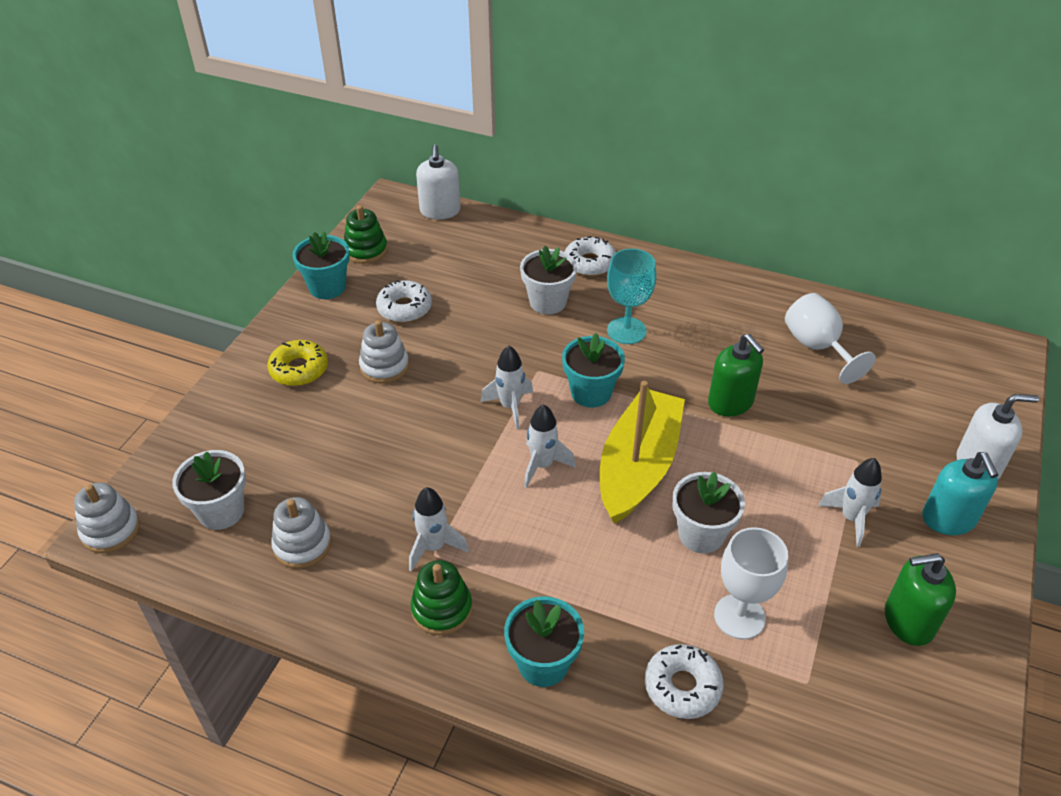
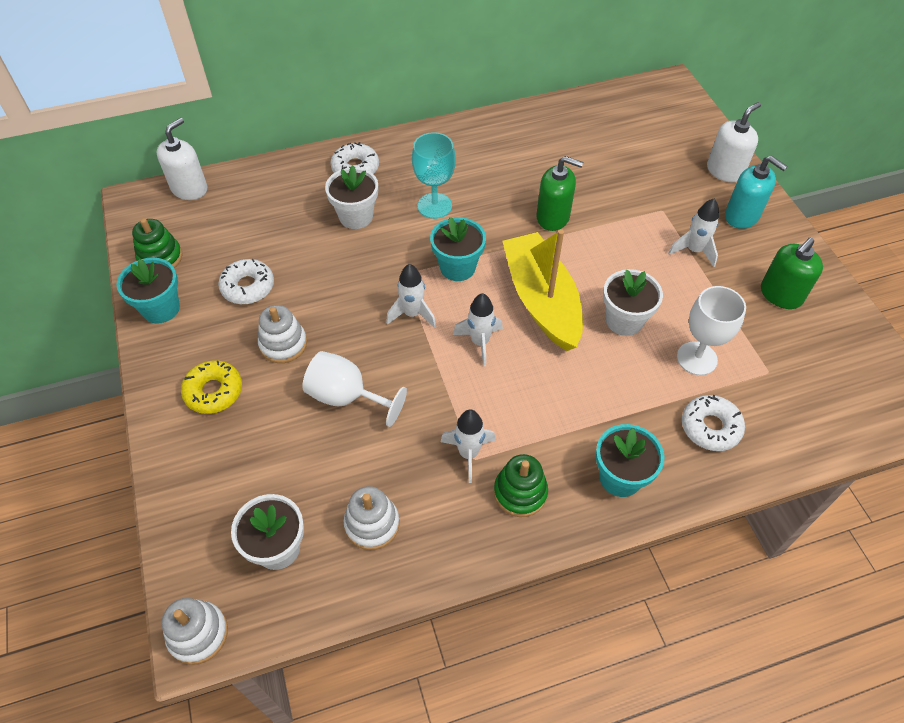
camera: 40 degrees left, 10 degrees up
(440, 211) = (189, 189): white soap dispenser -> white soap dispenser turned 105 degrees counterclockwise
(817, 347) = (567, 145): white goblet -> white goblet (347, 397)

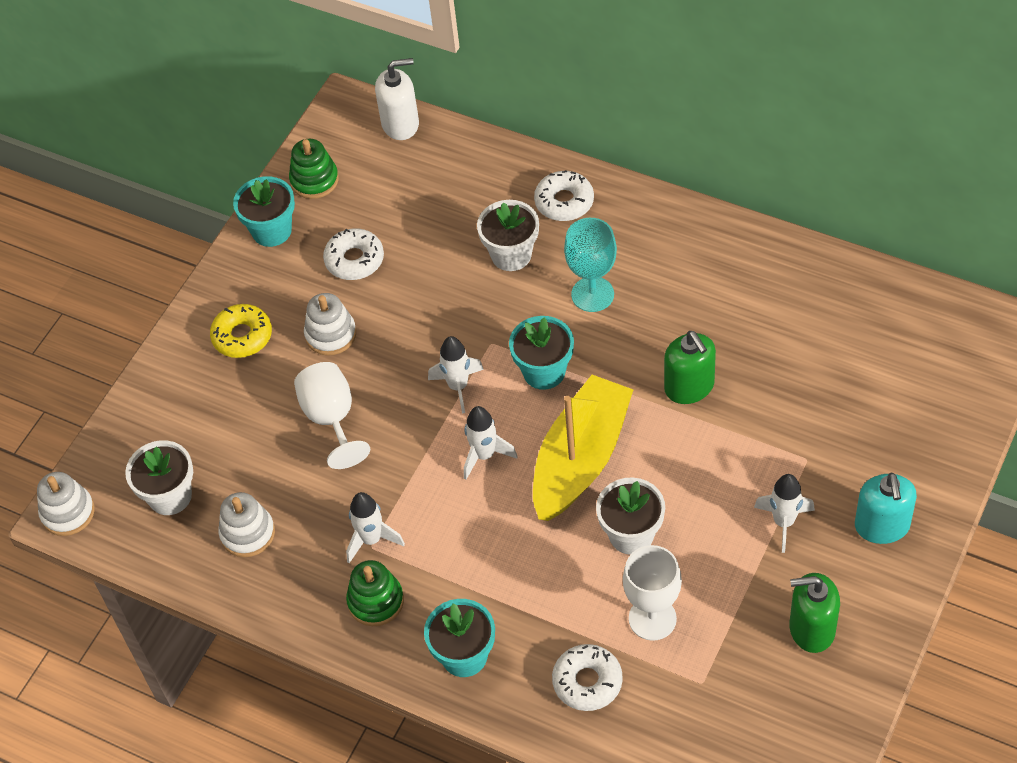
camera: 50 degrees right, 0 degrees up
(725, 171) = (931, 467): white soap dispenser -> none

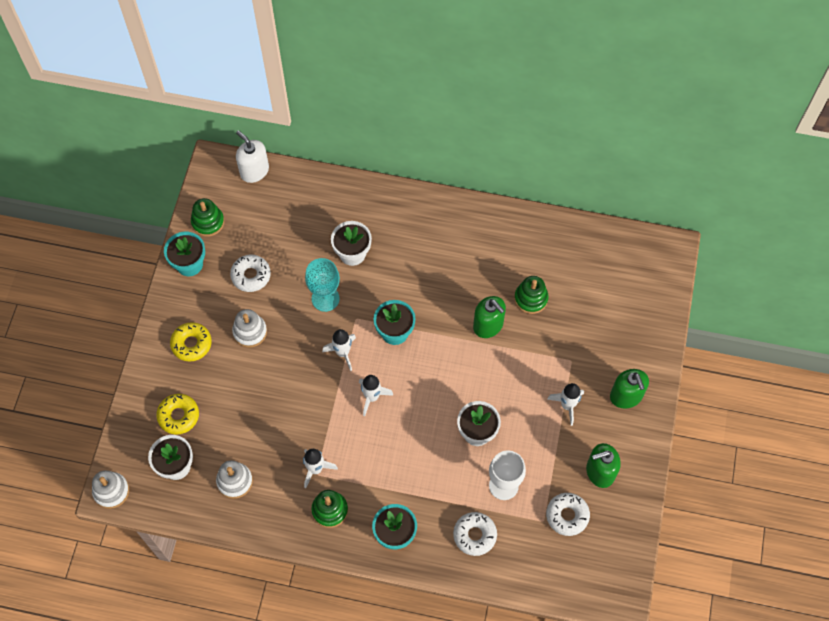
camera: 20 degrees left, 10 degrees up
(194, 429) = (178, 416): none -> yellow donut
(332, 419) = (267, 391): white goblet -> none
(400, 124) = (254, 171): white soap dispenser -> white soap dispenser turned 105 degrees counterclockwise
(564, 202) = (377, 209): white donut -> white donut (567, 515)
(581, 459) = (433, 387): yellow boat -> none
(592, 294) = (412, 272): turquoise goblet -> turquoise goblet (325, 298)
(765, 361) = (531, 299): none -> green stacking toy
(882, 526) = (626, 396): turquoise soap dispenser -> green soap dispenser

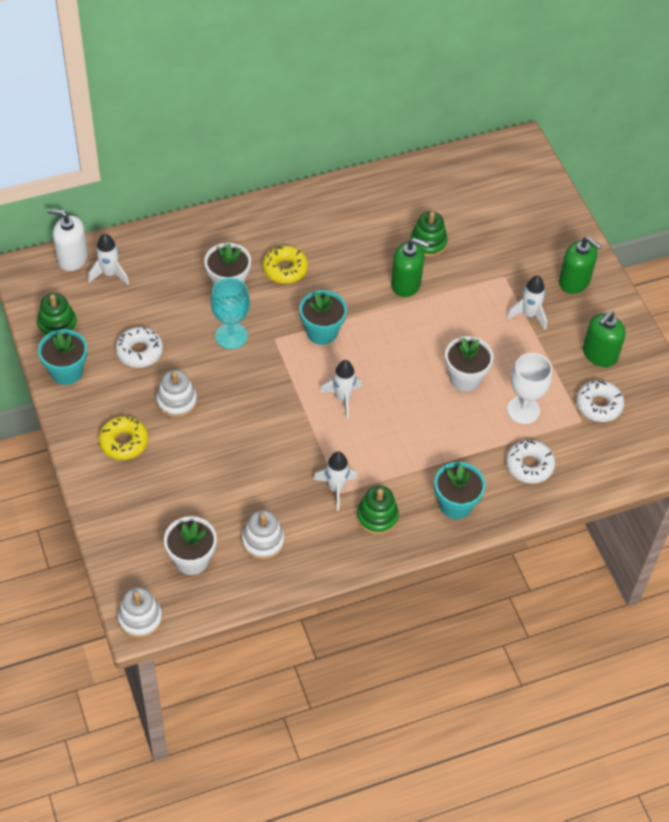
camera: 35 degrees left, 10 degrees down
(178, 416) = (159, 513): yellow donut -> yellow donut (285, 269)
(342, 353) = (284, 374): white rocket -> white rocket (110, 274)

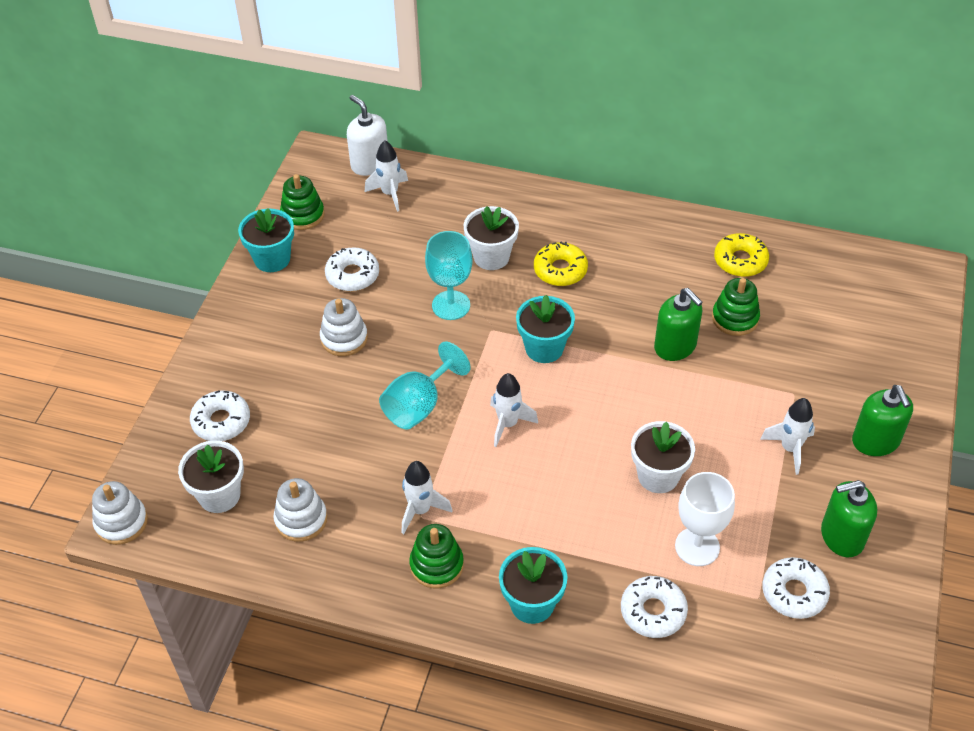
camera: 40 degrees right, 5 degrees down
(124, 442) = (262, 349): yellow donut -> yellow donut (740, 261)
(144, 510) = (221, 421): none -> white donut
(272, 419) = (419, 405): none -> turquoise goblet

